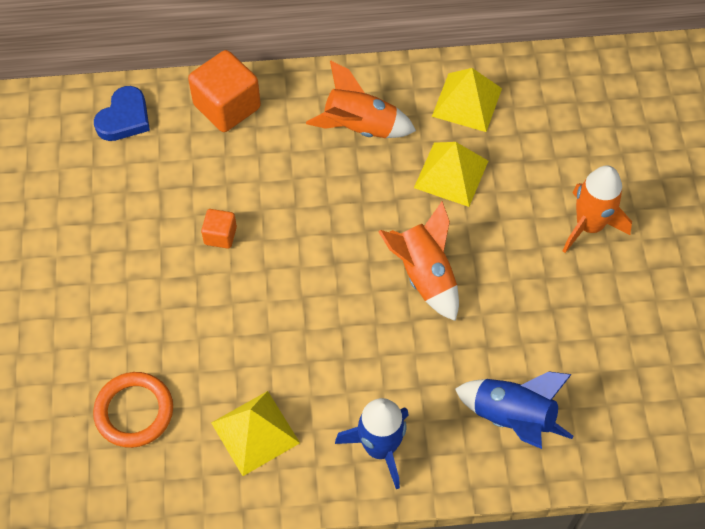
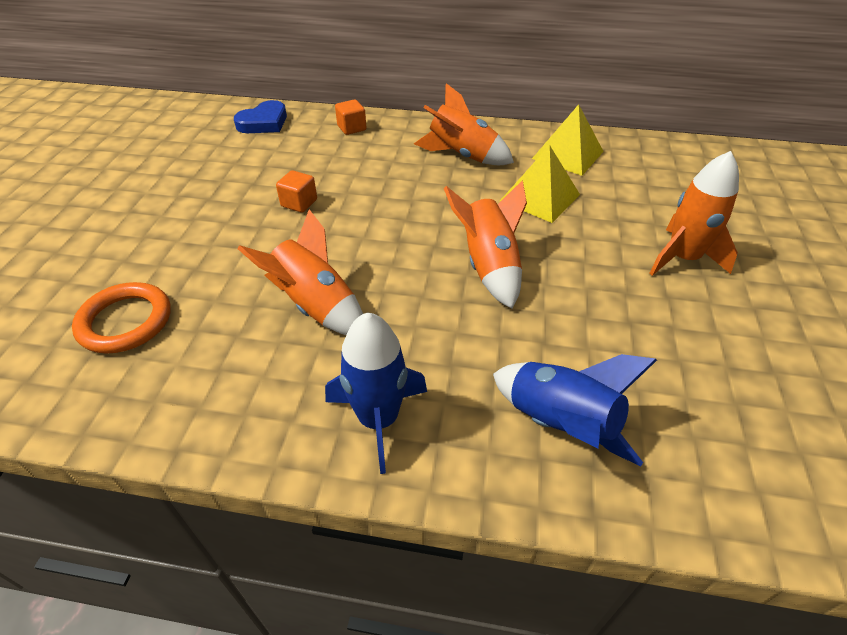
camera: 15 degrees right, 15 degrees down
(227, 106) = (351, 128): orange cube -> orange cube, size x0.52
(255, 432) = (239, 369): yellow pyramid -> none
(289, 355) = (315, 306): none -> orange rocket

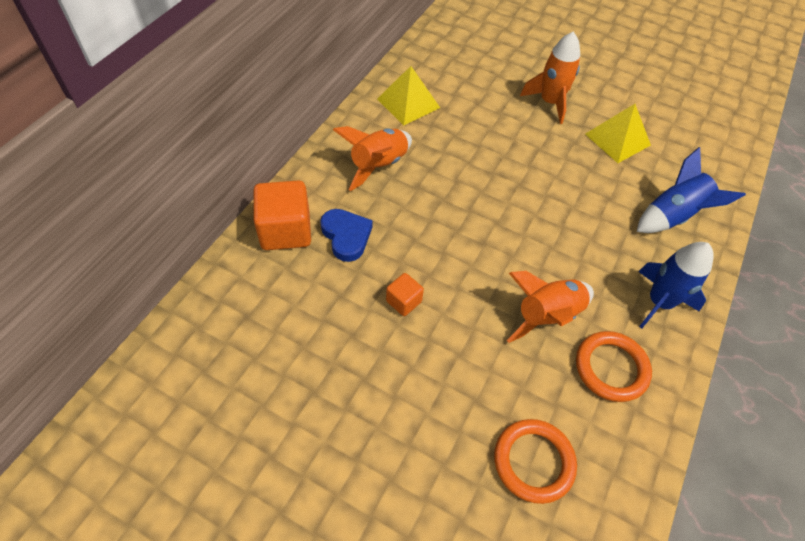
camera: 75 degrees left, 10 degrees up
(254, 375) = (611, 368): none -> orange ring
(264, 122) = (228, 306): blue heart -> blue heart (346, 236)
(351, 128) = (285, 231): orange cube -> orange cube, size x1.92
(489, 266) = (530, 199): orange rocket -> none
(540, 197) = (459, 141): yellow pyramid -> yellow pyramid (617, 139)

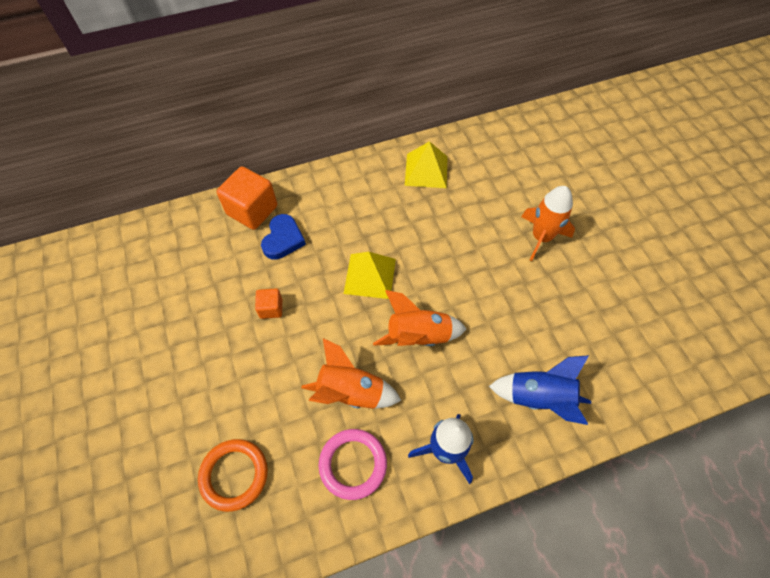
camera: 45 degrees right, 5 degrees up
(378, 165) = (355, 204): orange rocket -> orange rocket (418, 336)
(611, 368) = (353, 464): orange ring -> pink ring
(617, 139) = (565, 304): yellow pyramid -> yellow pyramid (370, 276)

